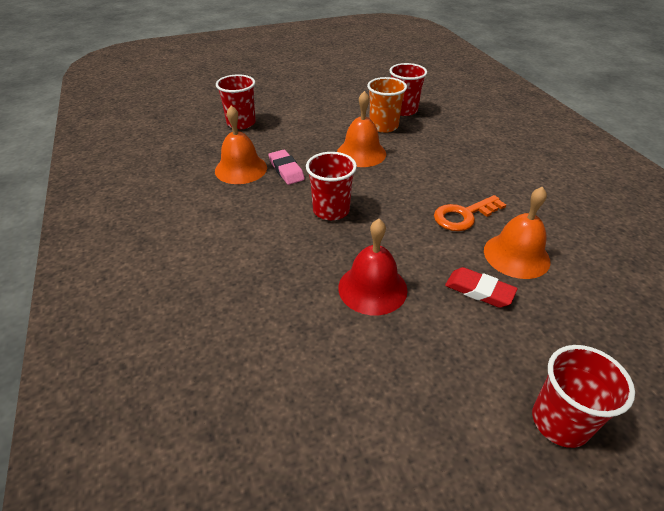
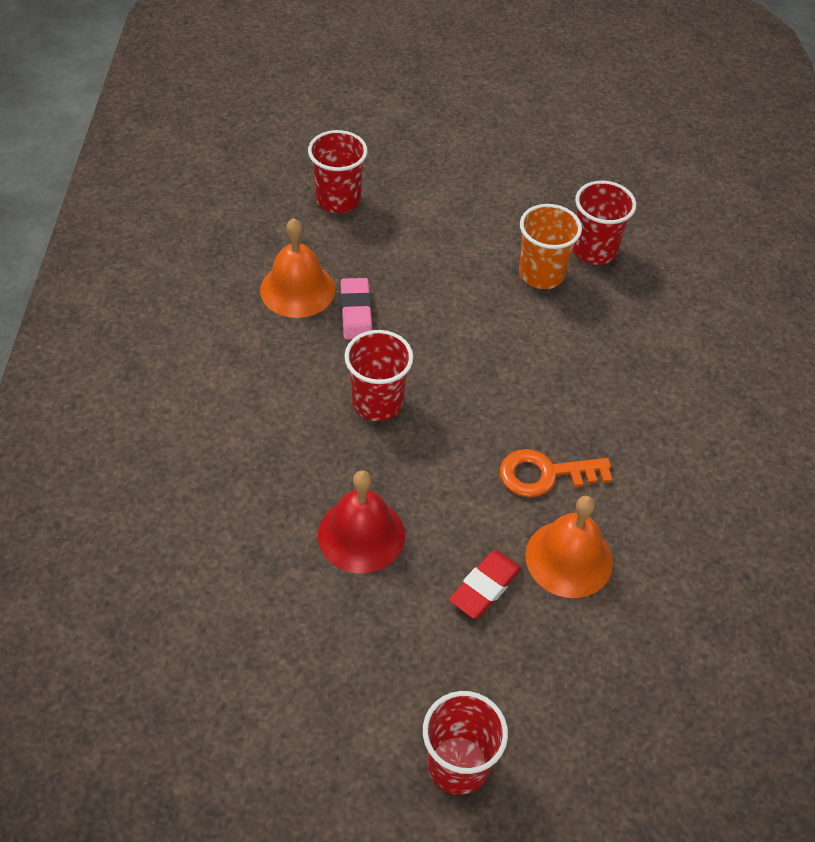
camera: 20 degrees right, 10 degrees up
(361, 153) = (476, 316): orange bell -> none
(479, 291) = (484, 587): red eraser -> red eraser turned 75 degrees clockwise

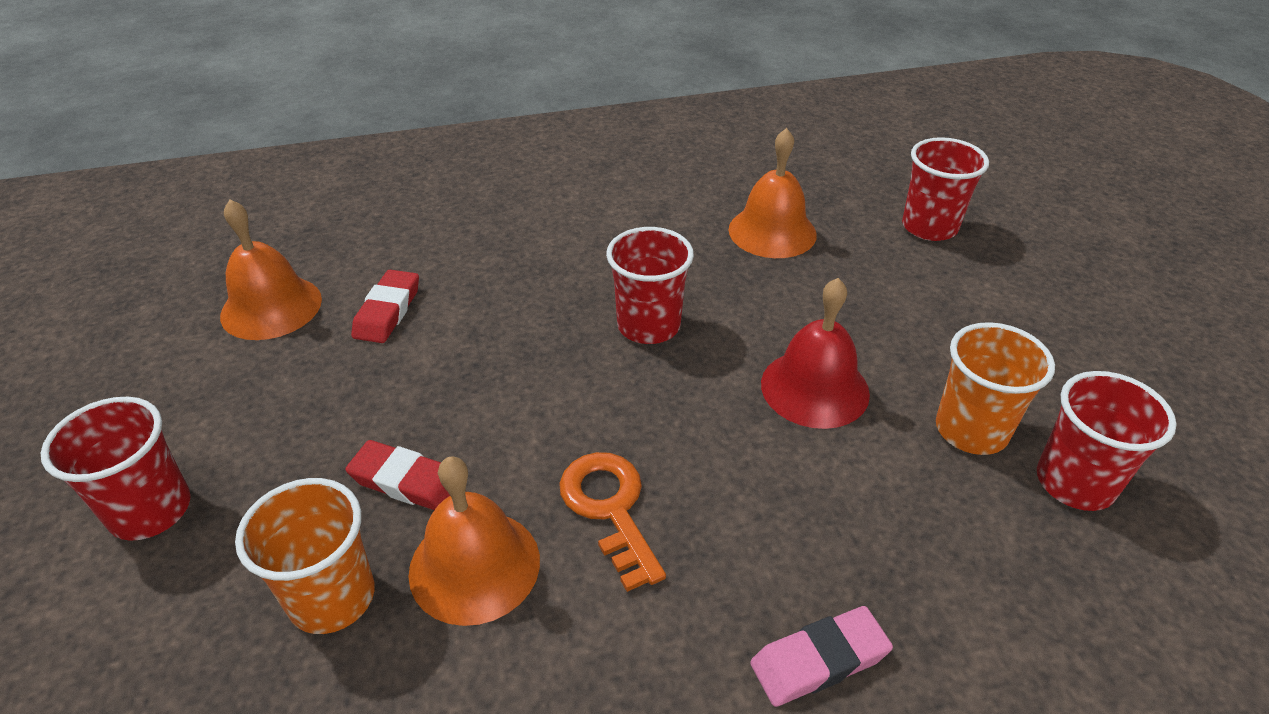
camera: 75 degrees right, 10 degrees down
(232, 671) = (271, 307): none -> orange bell
(281, 577) = (388, 311): none -> red eraser
(356, 312) = (771, 279): pink eraser -> pink eraser (819, 660)
(361, 535) = (457, 356): red bell -> red bell (814, 388)
(572, 644) = (332, 597): none -> orange cup

